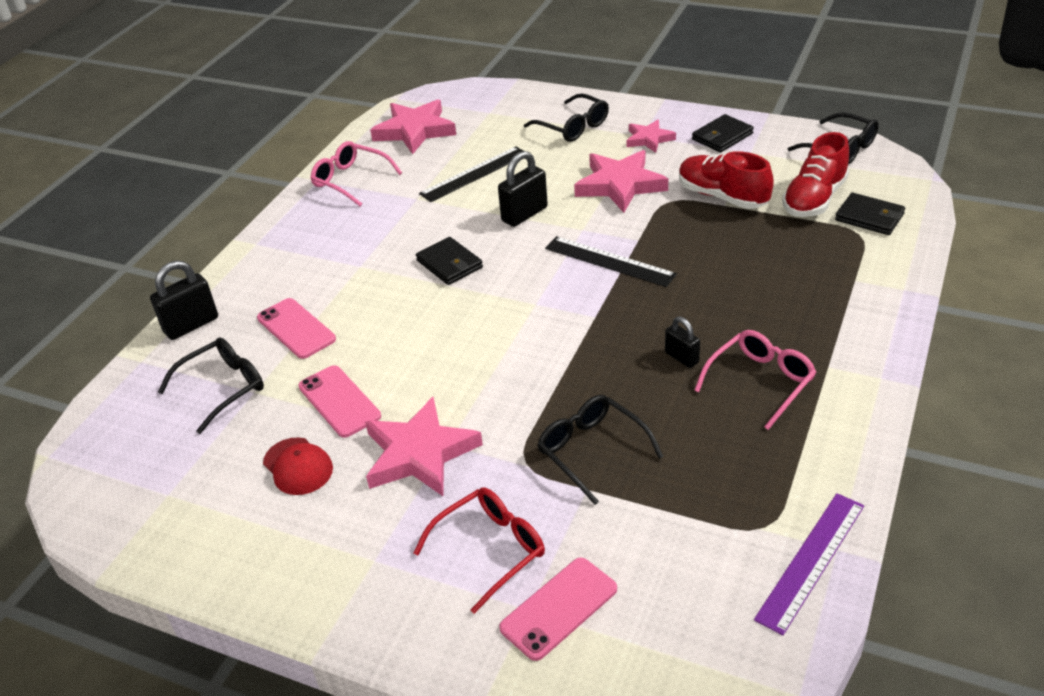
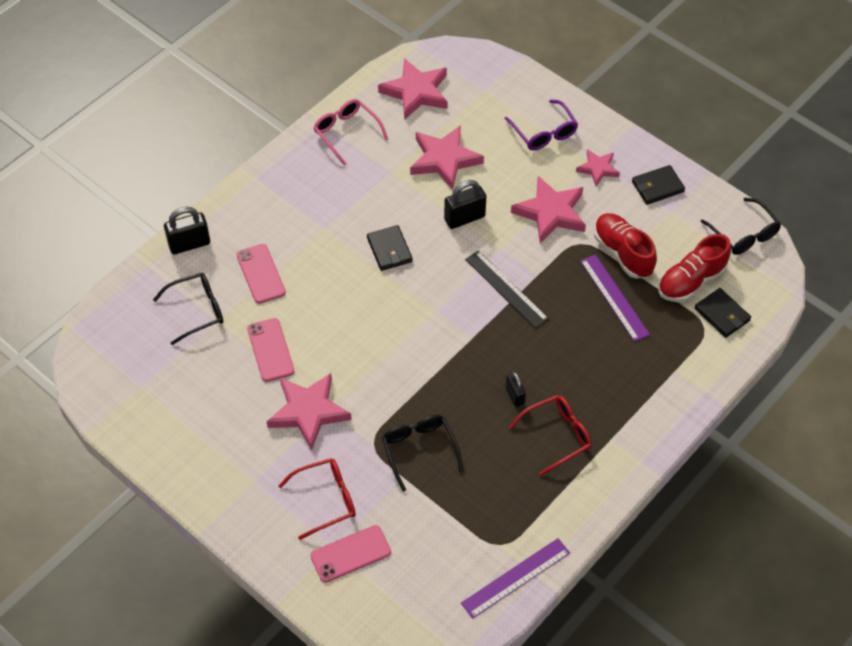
camera: 15 degrees right, 15 degrees up
(298, 466) = (228, 394): red cap -> none
(474, 174) = (444, 160): black ruler -> pink star
(573, 127) = (544, 132): black glasses -> purple glasses
(739, 235) = (614, 297): none -> purple ruler
(760, 382) = (557, 436): pink glasses -> red glasses

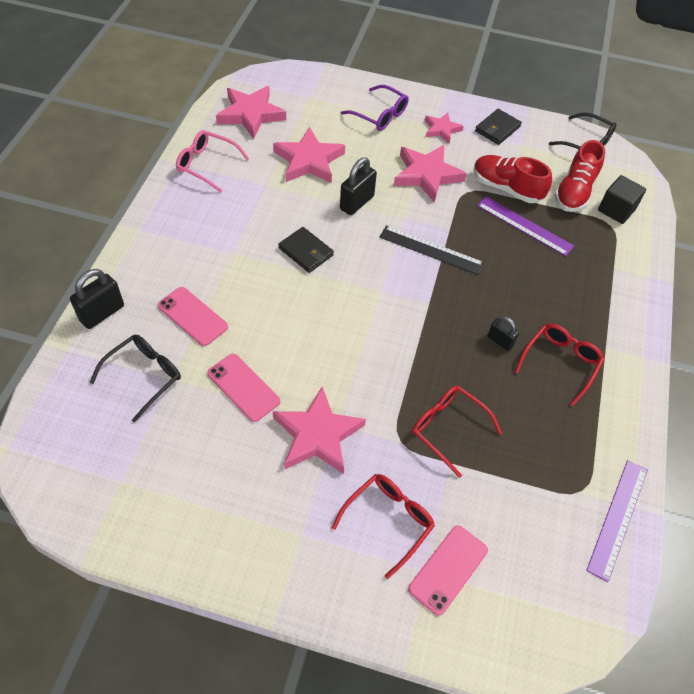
camera: 30 degrees left, 0 degrees up
(419, 450) = (448, 428): black glasses -> red glasses
(722, 314) = (616, 210): black wallet -> black cube

